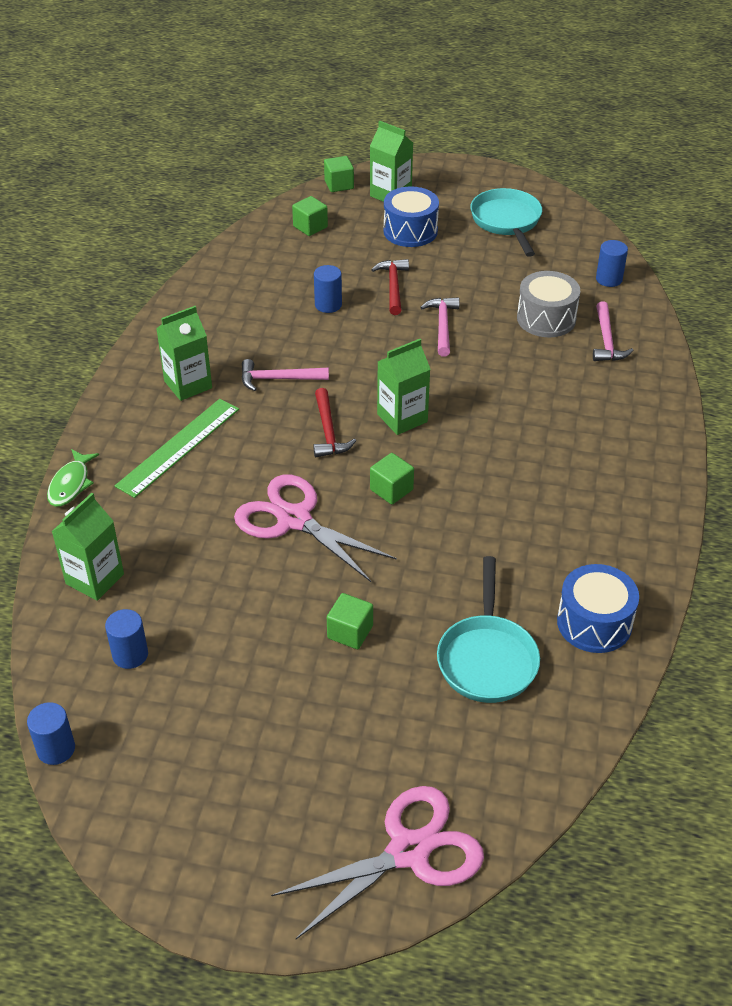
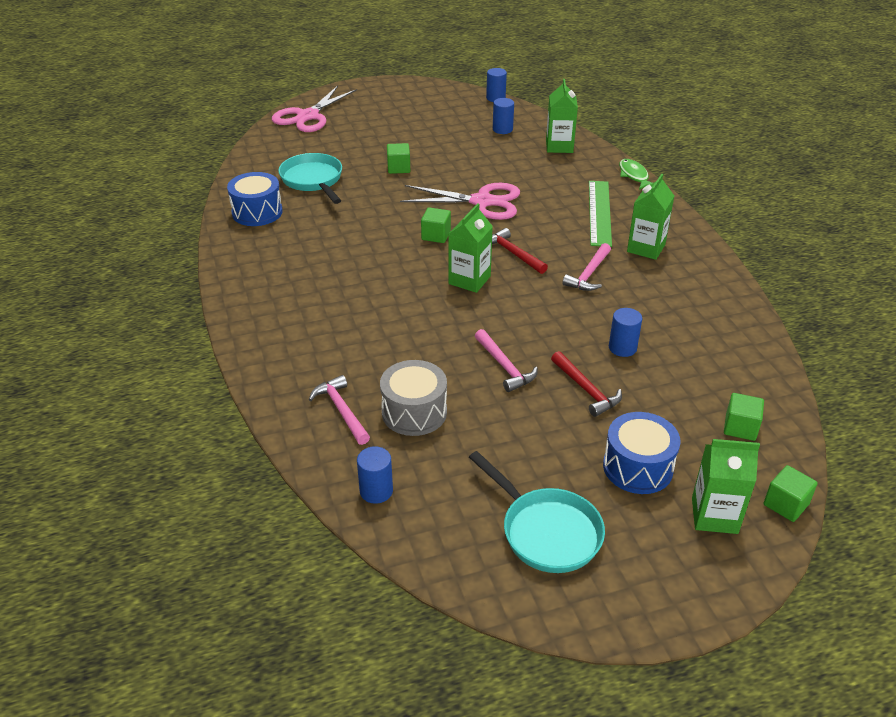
camera: 150 degrees right, 5 degrees down
(278, 379) = (589, 274): pink hammer -> pink hammer turned 150 degrees clockwise

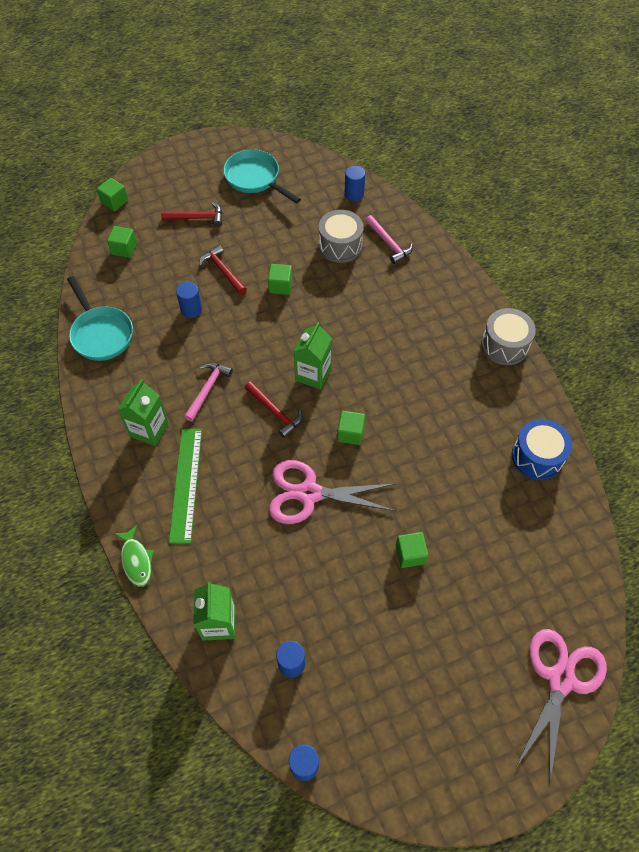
camera: 175 degrees right, 20 degrees up
(240, 292) = (504, 345): none -> grey drum
(313, 180) = (500, 520): turquoise pan -> turquoise pan (101, 334)
(504, 367) = (280, 286): pink hammer -> green cube
(637, 467) = (197, 218): blue drum -> red hammer
(714, 515) = (158, 193): green carton -> none

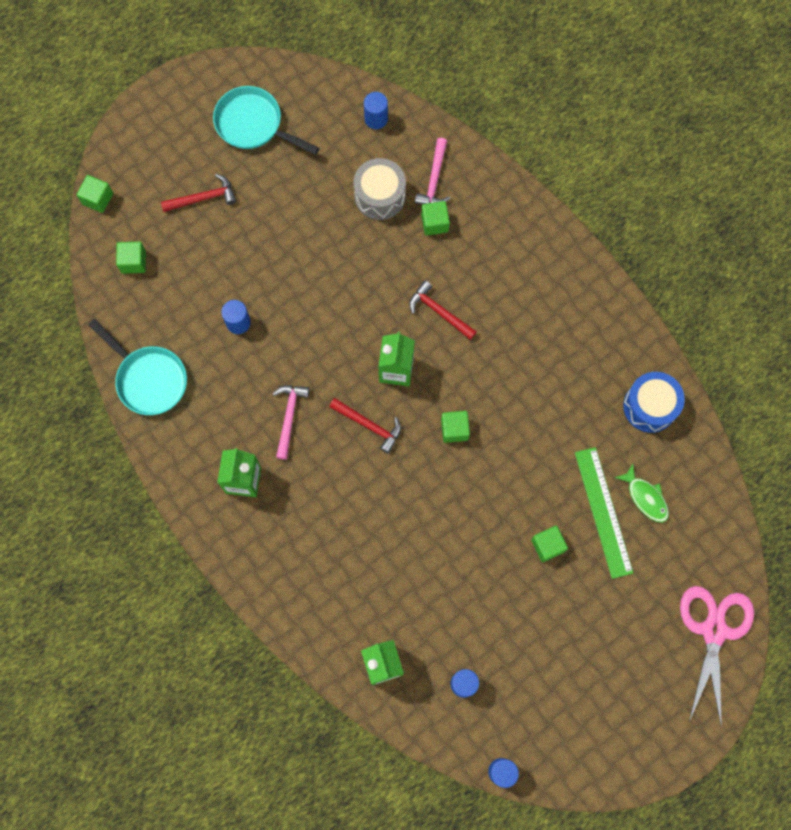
camera: 15 degrees left, 15 degrees up
(136, 560) = (281, 624): green fish -> green fish (645, 497)
(186, 484) = (302, 530): green ruler -> green ruler (603, 512)
(223, 270) = (257, 263): red hammer -> red hammer (439, 311)
(280, 286) = (328, 267): green cube -> green cube (434, 223)
(308, 493) = (430, 508): pink scissors -> none
(389, 243) = (434, 179): pink hammer -> pink hammer turned 60 degrees clockwise
(504, 345) = (590, 282): grey drum -> none

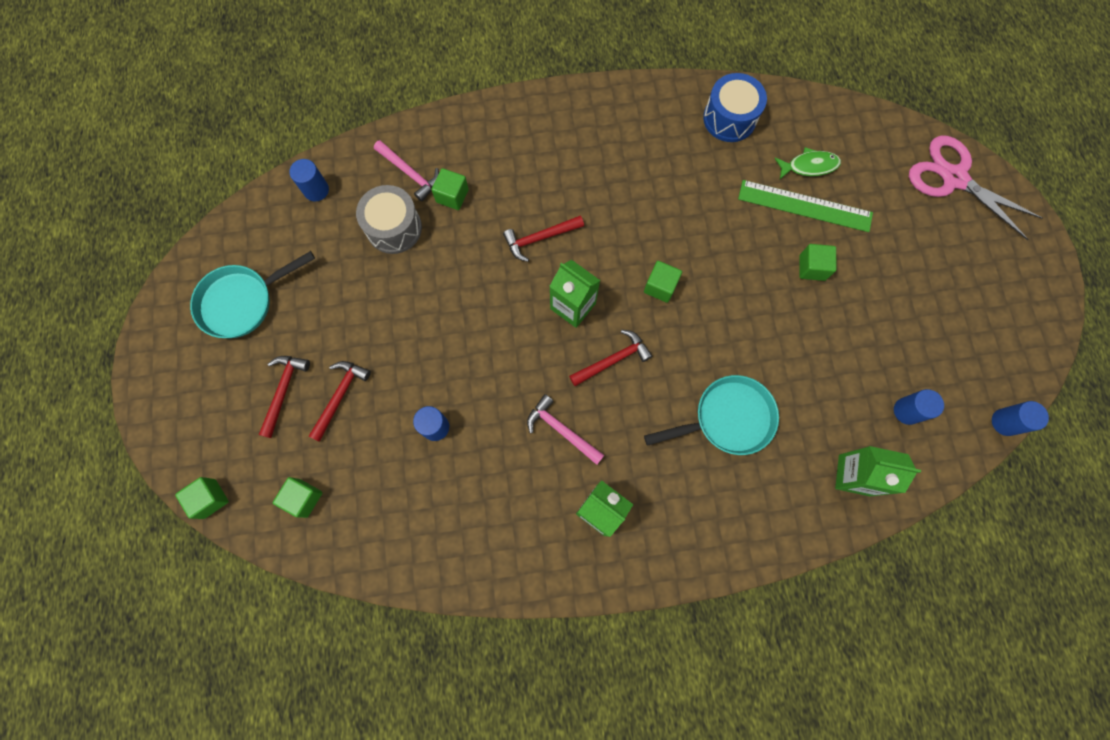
camera: 60 degrees left, 0 degrees up
(149, 379) = (439, 550): turquoise pan -> turquoise pan (727, 418)
(222, 240) = (340, 396): none -> red hammer

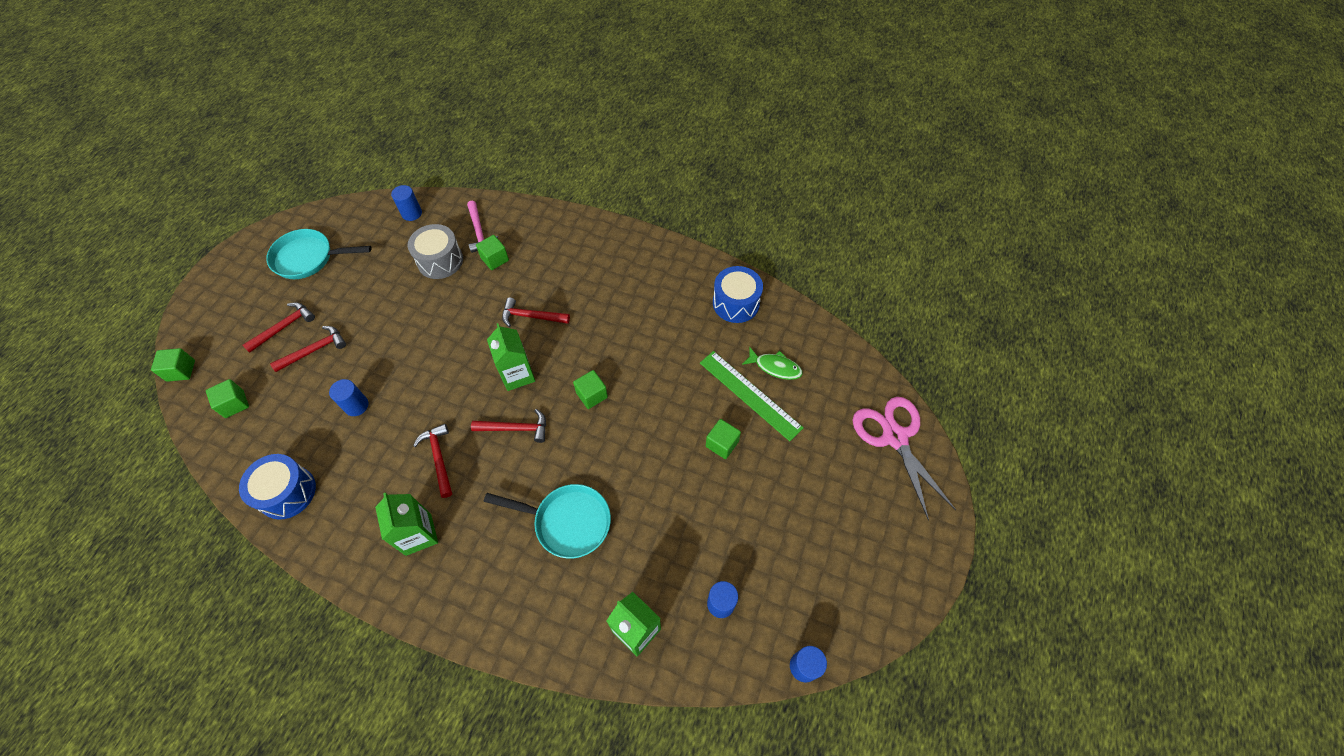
camera: 30 degrees right, 15 degrees down
(439, 548) = (287, 492): none -> blue drum
(561, 430) = (439, 458): pink hammer -> red hammer

